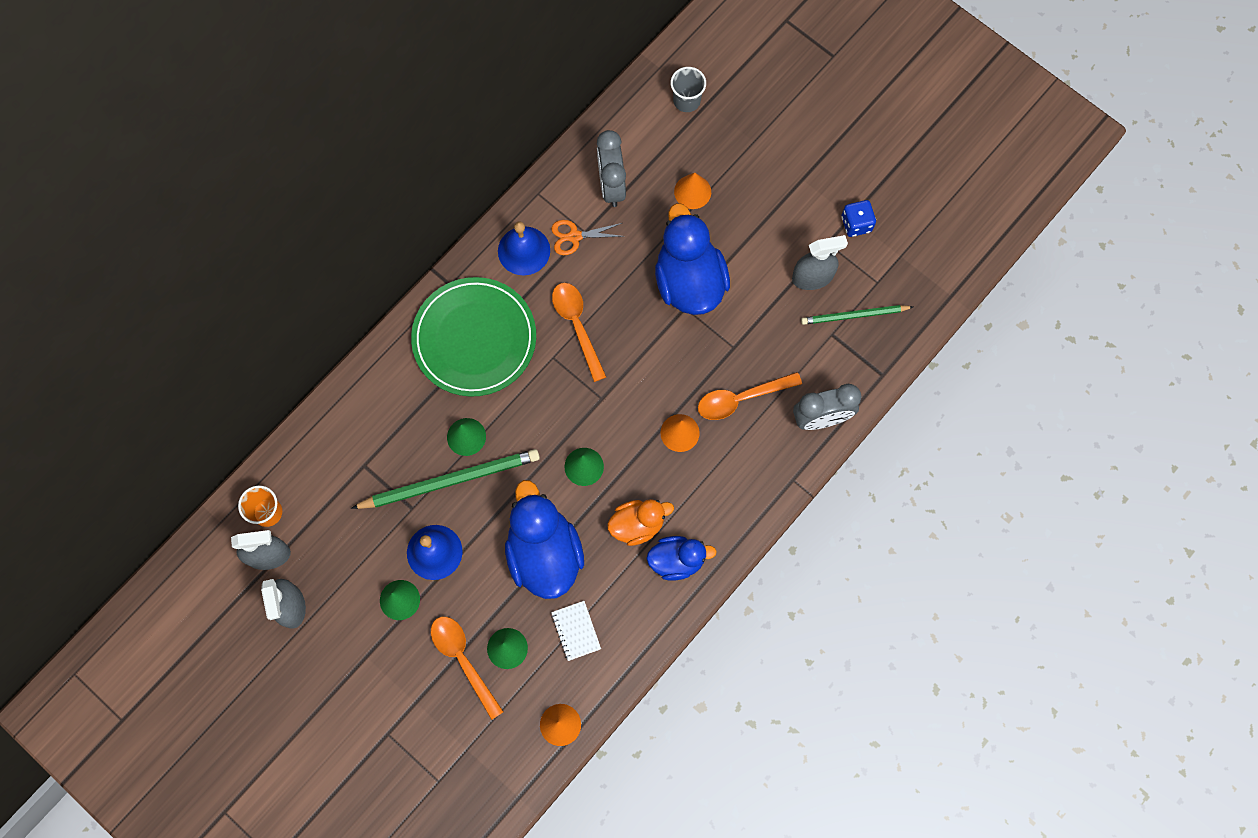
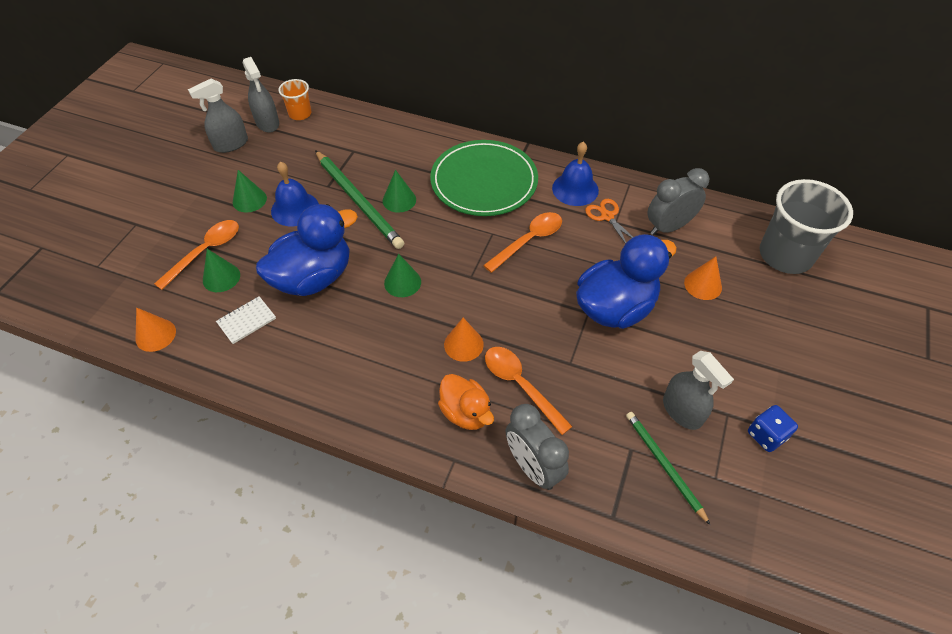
camera: 70 degrees right, 20 degrees down
(637, 525) = (361, 337): orange duck -> orange duck (466, 412)
(677, 560) = (335, 380): blue duck -> none
(686, 100) = (785, 255): grey cup -> grey cup, size x1.97

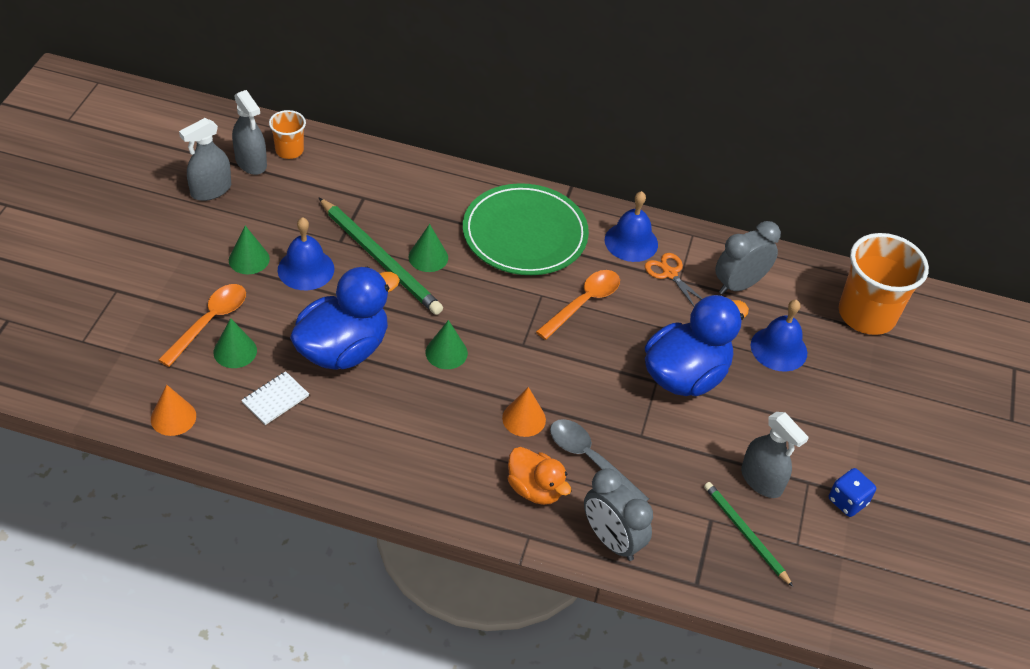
camera: 10 degrees left, 5 degrees down
(520, 385) = (590, 460): orange spoon -> grey spoon
(703, 285) = (779, 349): orange cone -> blue bell
(785, 255) = (866, 314): grey cup -> orange cup

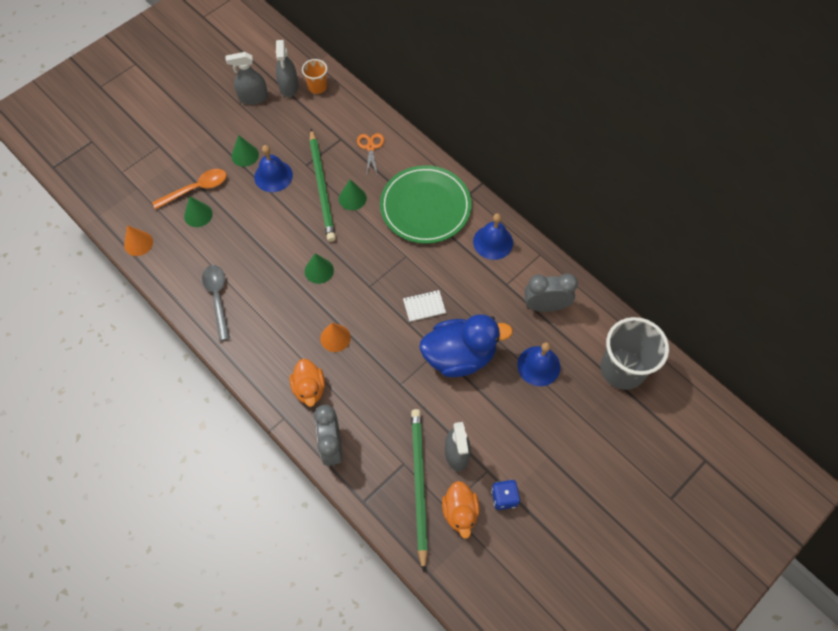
camera: 35 degrees right, 15 degrees up
(275, 399) = (200, 257): white notebook -> white notebook (424, 306)
(343, 349) = (259, 241): blue duck -> none
(583, 303) = (429, 273): orange spoon -> none
(590, 460) = (357, 385): grey spoon -> grey spoon (217, 298)
(669, 273) = (502, 277): orange scissors -> orange scissors (370, 147)
(745, 533) = (419, 484): green pencil -> green pencil, size x1.64
(812, 540) = (460, 512): none -> orange duck
(866, 314) = (622, 369): orange cup -> grey cup

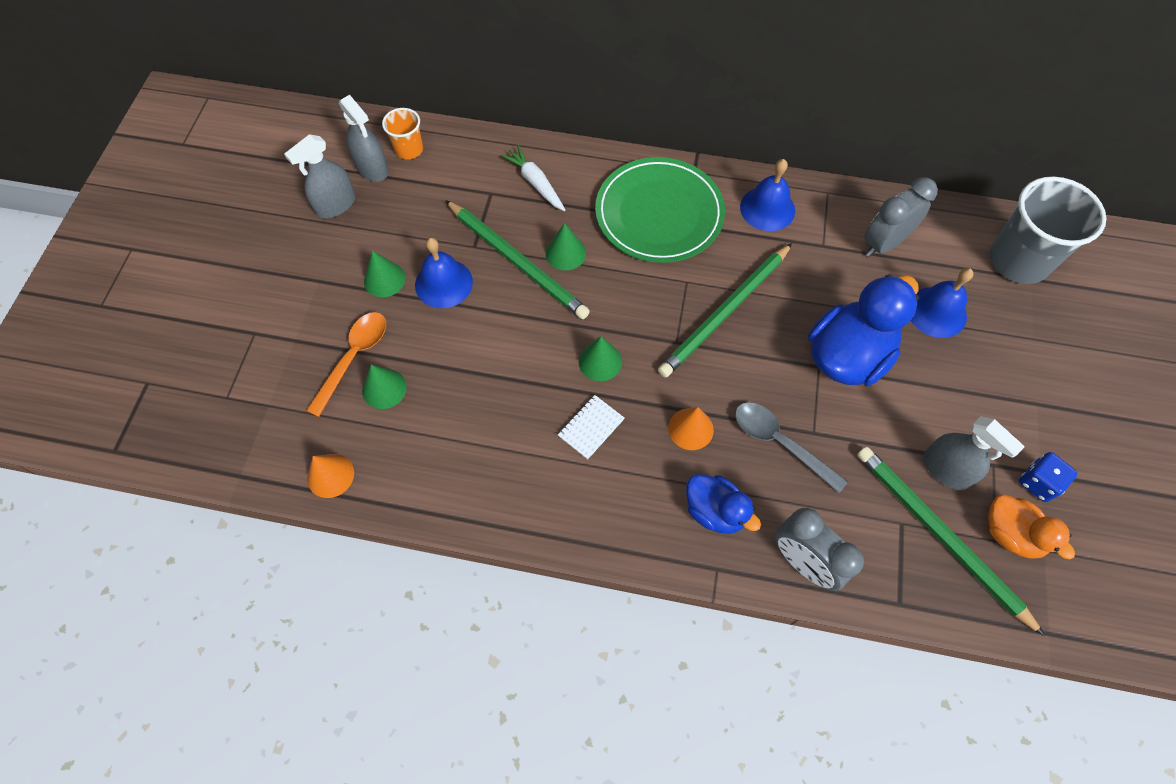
camera: 35 degrees left, 0 degrees up
(217, 298) = (501, 477): grey spoon -> grey spoon (780, 443)
(309, 388) = (715, 511): orange duck -> blue duck
(370, 147) = (535, 183): orange scissors -> white carrot
(412, 287) = (725, 312): none -> green pencil
(424, 306) = (758, 326): white notebook -> white notebook (591, 427)

